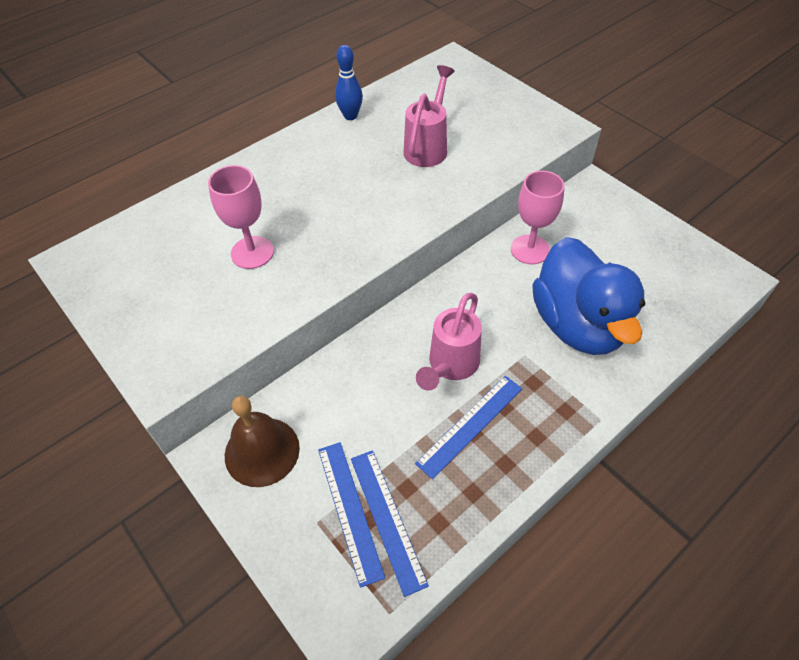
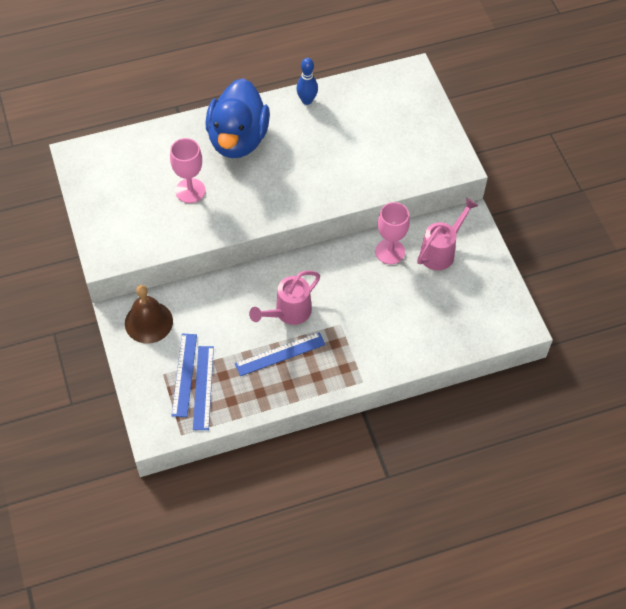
camera: 20 degrees right, 5 degrees up
(428, 147) = (348, 148): pink watering can -> pink watering can (441, 251)
(578, 324) = (388, 317): blue duck -> blue duck (238, 139)

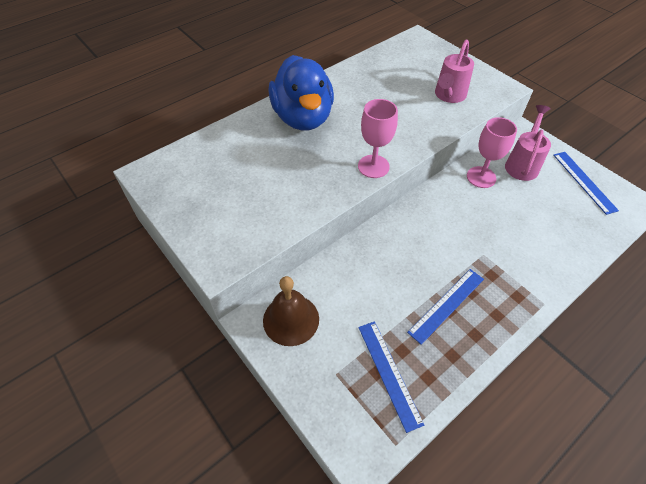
camera: 20 degrees left, 5 degrees down
(184, 374) = (360, 366): blue ruler -> blue ruler (584, 181)
(190, 191) = (280, 171): pink goblet -> pink goblet (373, 166)
(288, 313) = (428, 260): pink watering can -> pink watering can (448, 96)
(307, 100) = (346, 75): blue bowling pin -> none

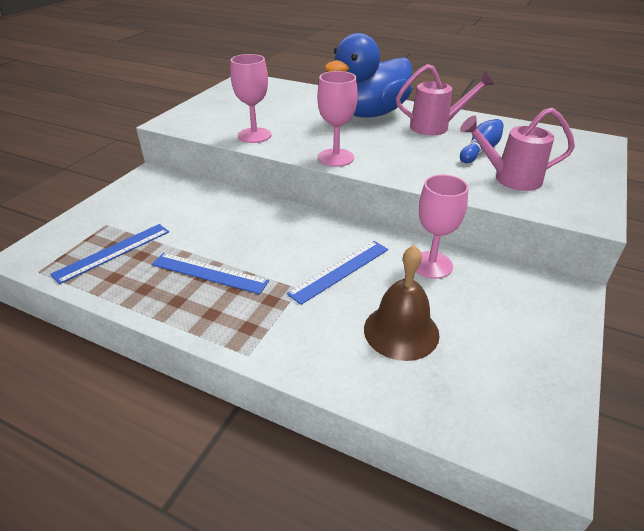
camera: 65 degrees right, 15 degrees down
(291, 319) = (155, 190): brown bell -> brown bell (401, 331)
(298, 204) = (254, 135): none -> pink goblet
(403, 90) = (480, 150): none -> blue bowling pin
(522, 164) = (496, 298): pink watering can -> pink watering can (435, 127)
(584, 181) = (528, 373): blue ruler -> blue ruler (340, 271)

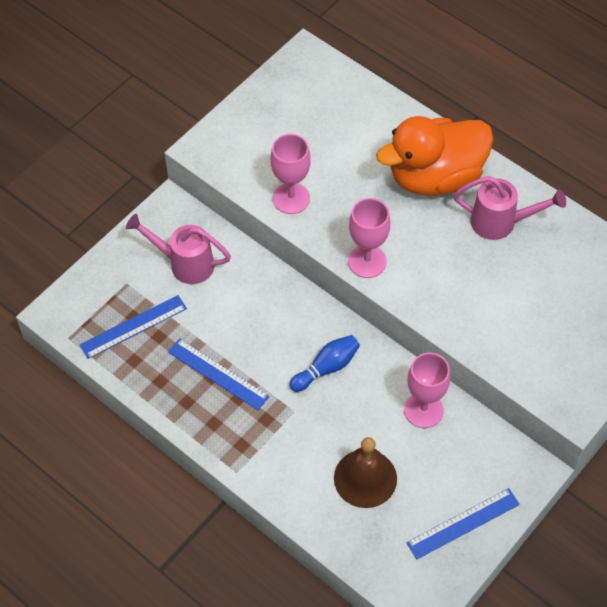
camera: 15 degrees right, 20 degrees up
(340, 271) = (336, 398): blue ruler -> blue ruler (463, 523)
(370, 114) = (435, 177): blue duck -> orange duck
(480, 150) = (527, 281): blue bowling pin -> blue bowling pin (326, 368)
(510, 179) = (531, 337): pink watering can -> pink watering can (185, 263)

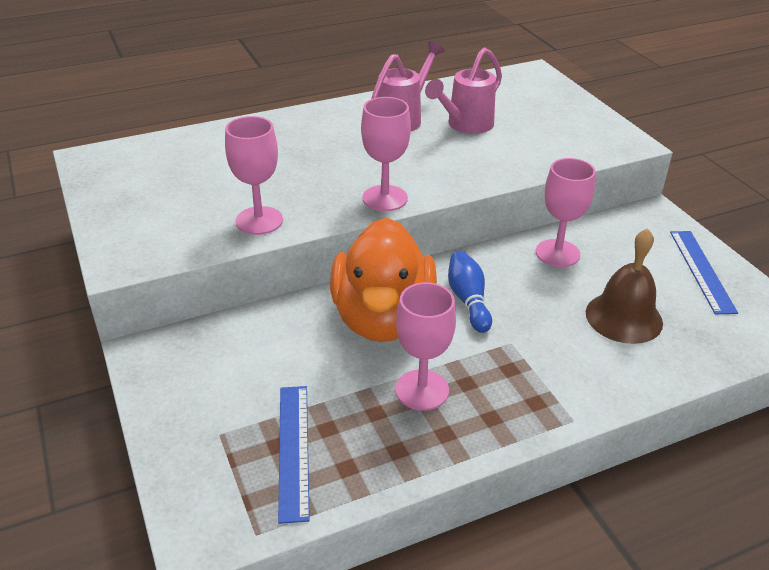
camera: 65 degrees left, 20 degrees down
(185, 263) = (239, 367): pink watering can -> pink watering can (465, 125)
(218, 374) = (422, 390): blue ruler -> pink goblet
(435, 177) = (321, 134): orange duck -> orange duck (383, 318)

